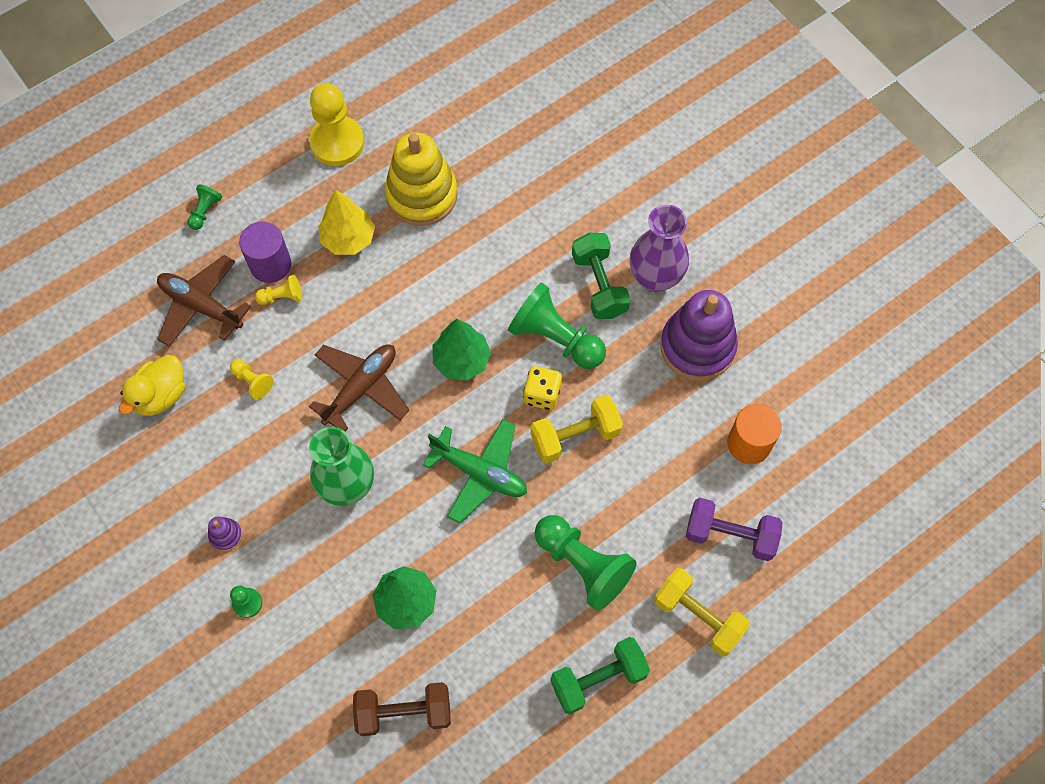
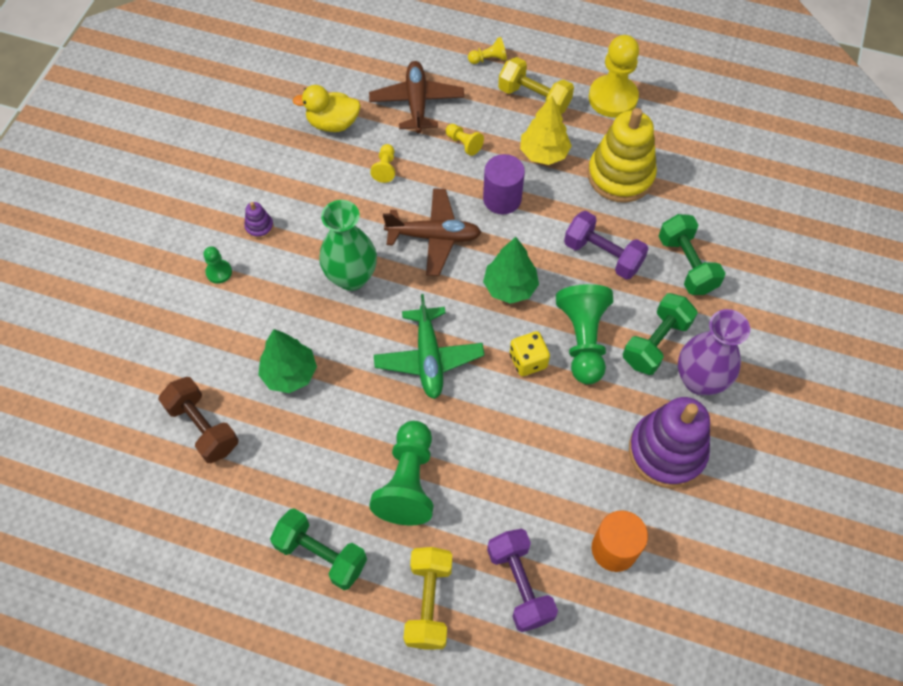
camera: 55 degrees right, 5 degrees down
(205, 211) = (488, 59): green pawn -> yellow pawn
(270, 264) = (482, 121): purple cylinder -> purple cylinder (502, 199)
(488, 265) = (602, 255): none -> purple dumbbell
(547, 209) = (686, 264): none -> green dumbbell
(575, 436) = (512, 407): yellow dumbbell -> yellow dumbbell (534, 99)

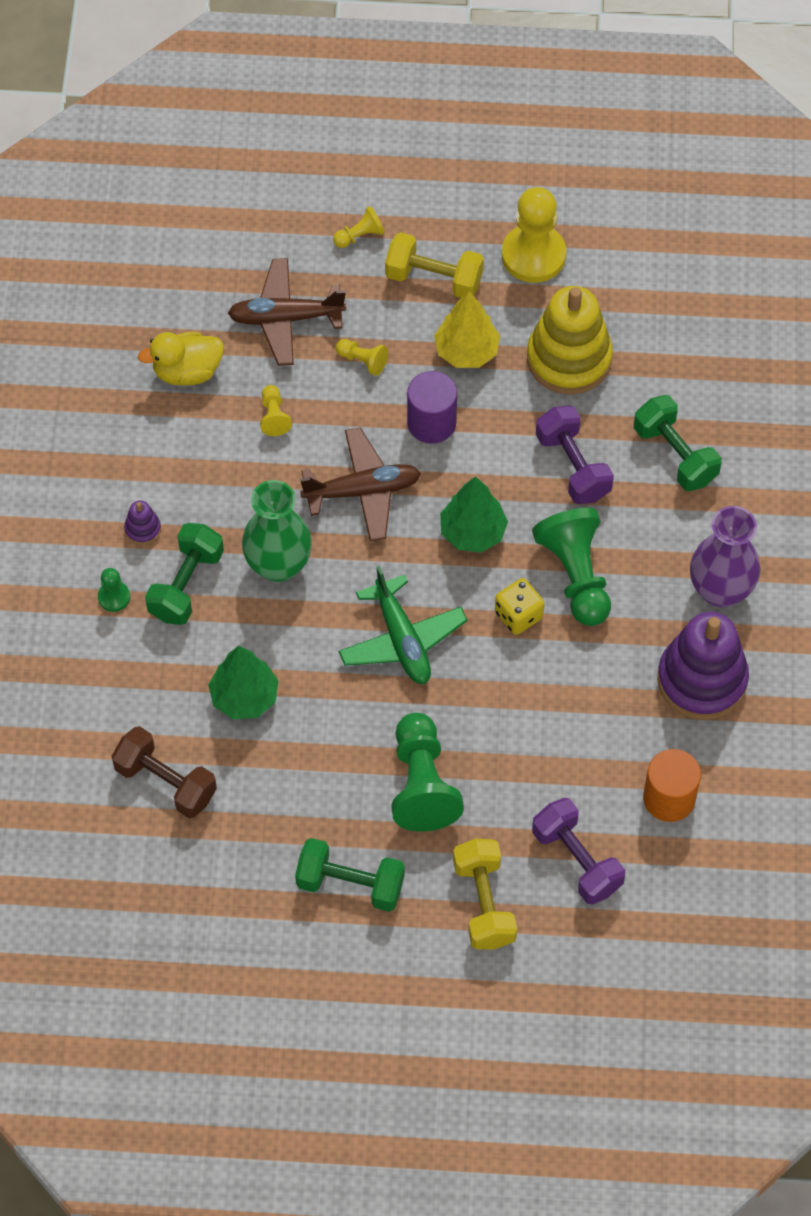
camera: 15 degrees left, 0 degrees up
(417, 103) = (285, 318): brown plane -> brown plane turned 75 degrees counterclockwise
(602, 255) = (573, 466): purple dumbbell -> purple dumbbell turned 45 degrees clockwise
(656, 343) = (661, 558): green dumbbell -> green dumbbell (186, 585)

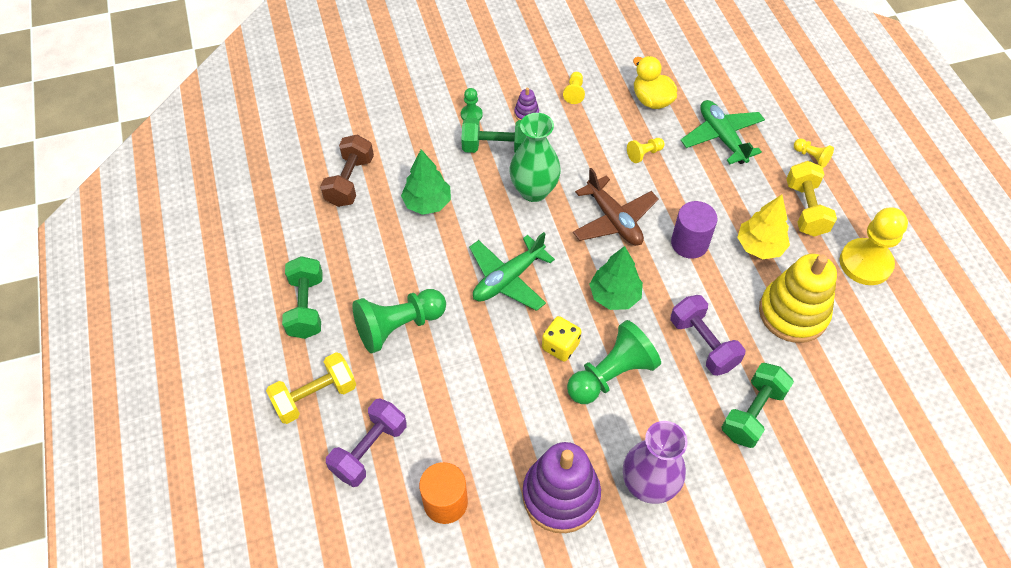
camera: 70 degrees right, 5 degrees down
(285, 318) = (722, 137): brown plane -> green plane
(362, 361) = (715, 188): yellow pawn -> yellow pawn (574, 92)
(573, 466) = (703, 344): purple dumbbell -> purple dumbbell turned 75 degrees counterclockwise

